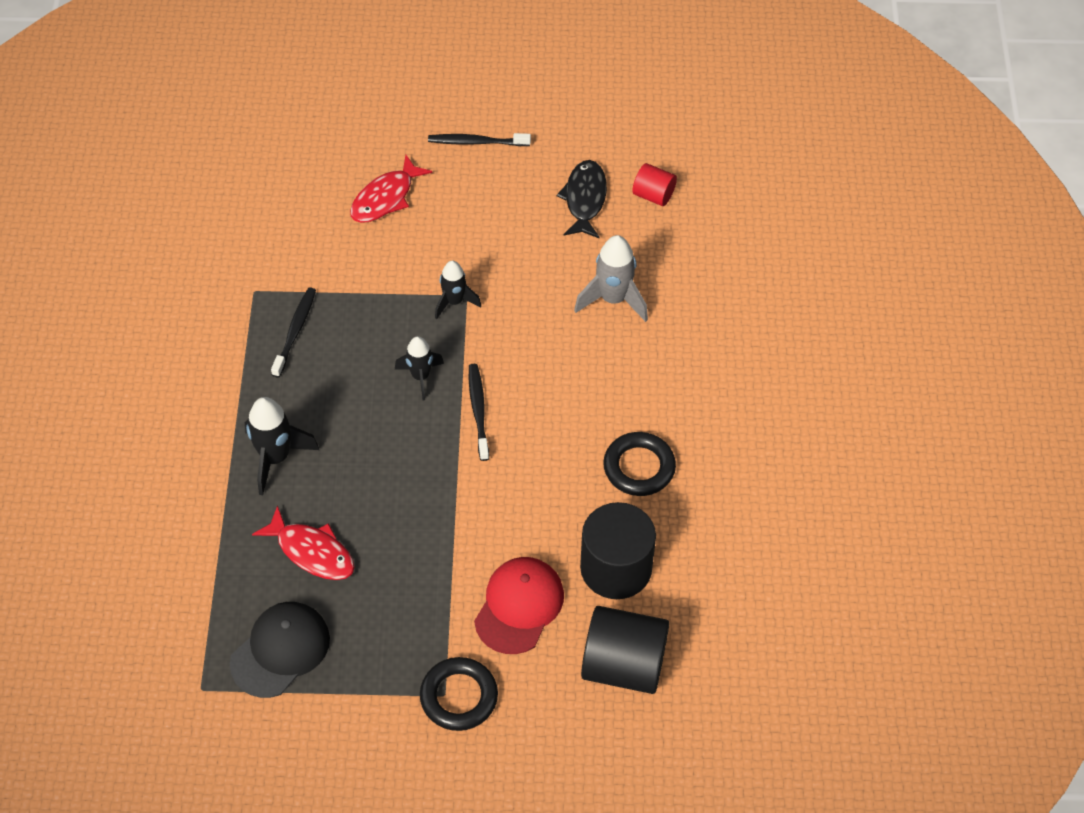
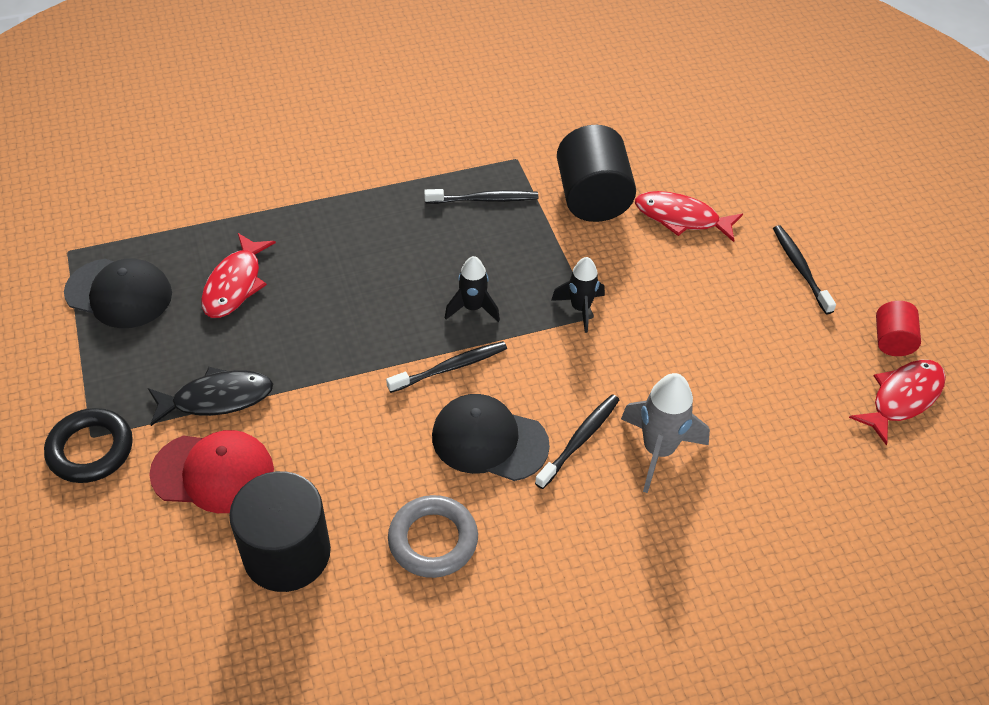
camera: 70 degrees right, 5 degrees down
(275, 458) = (333, 228): black rocket -> none
(562, 405) = (489, 440): none -> black cap
(584, 199) = (784, 384): black fish -> black fish (217, 398)
(584, 345) = (579, 440): none -> black toothbrush
(623, 665) = (158, 596): black cylinder -> black cylinder (592, 198)
(625, 135) = (902, 398): none -> red fish
(639, 467) = (433, 540): black ring -> grey ring
(653, 195) = (833, 450): red cylinder -> red cylinder (892, 341)

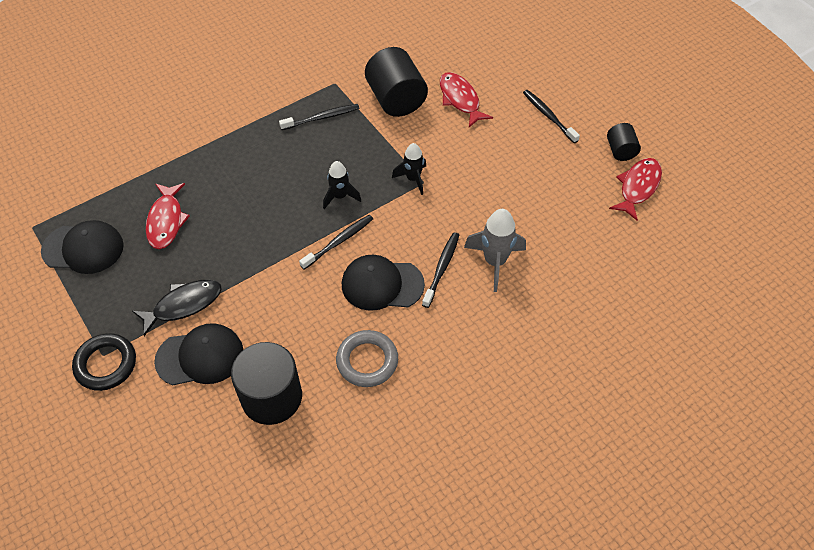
camera: 15 degrees left, 5 degrees up
(213, 472) = (200, 357): red cap -> black cap
(681, 218) = (460, 99): red fish -> red fish turned 60 degrees clockwise
(892, 341) = (620, 151): red cylinder -> black cylinder

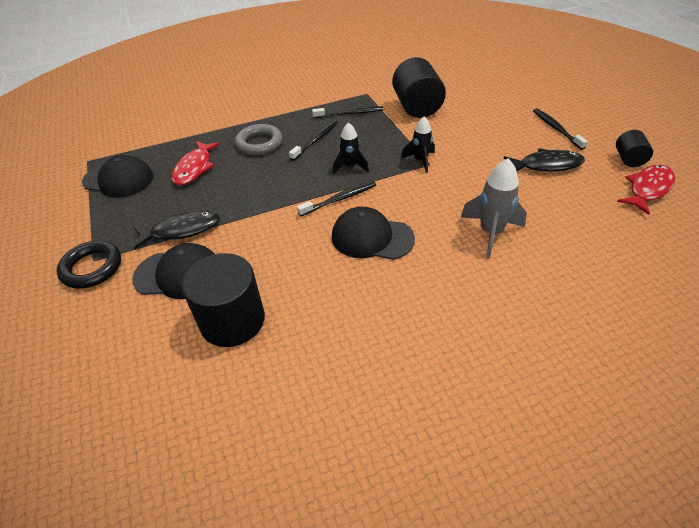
camera: 15 degrees right, 10 degrees down
(367, 361) = (340, 302): grey ring -> grey ring (259, 143)
(441, 268) = (434, 232): black toothbrush -> black toothbrush (316, 140)
(460, 99) = (474, 111): red fish -> none
(541, 169) = (546, 165): none -> black fish

